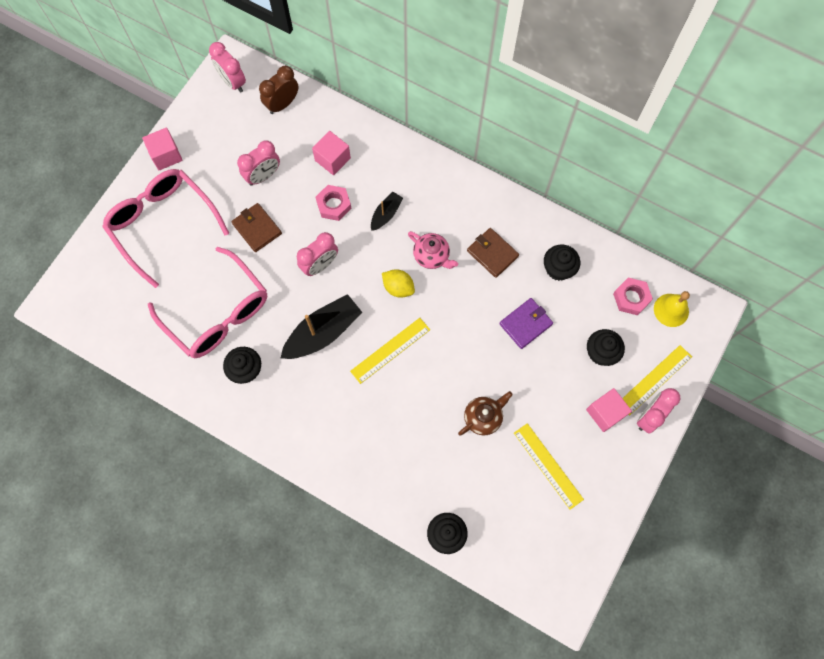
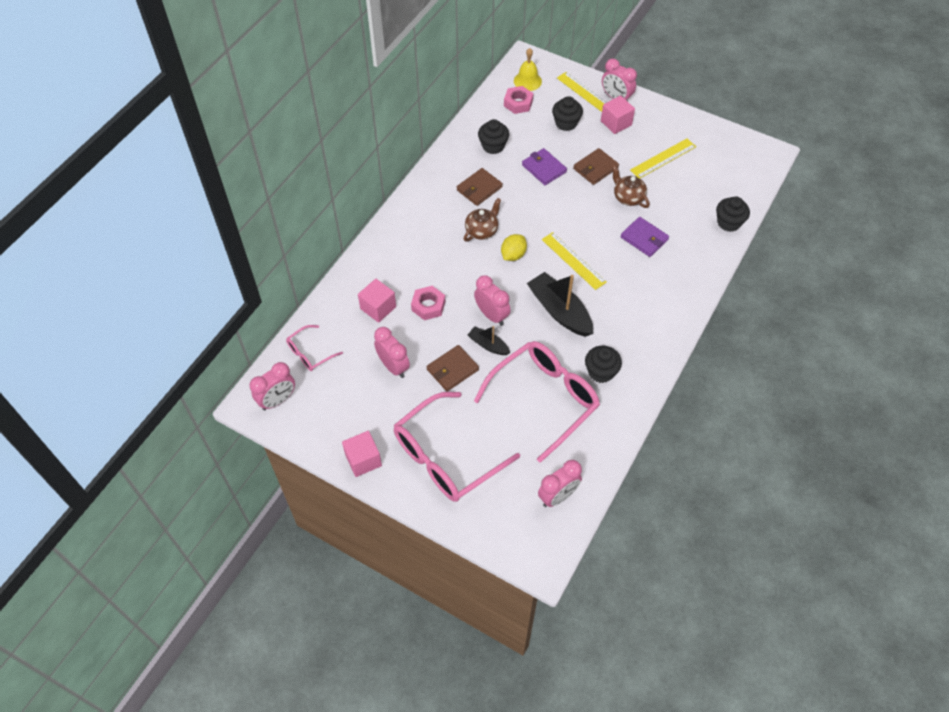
camera: 90 degrees left, 15 degrees down
(113, 321) = (558, 496): none -> pink clock
(282, 104) = (310, 353): brown clock -> pink glasses
(386, 214) = (439, 264): black boat -> black boat (488, 345)
(421, 430) = (644, 238): none -> purple wallet
(432, 256) = (482, 230): pink teapot -> brown teapot
(528, 383) = (595, 168): none -> brown wallet

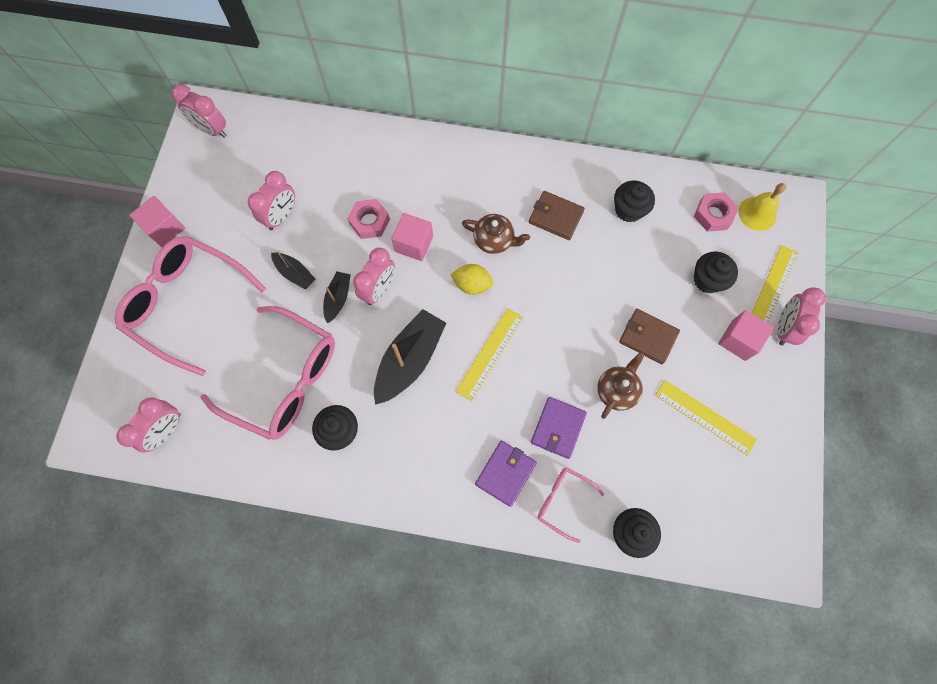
camera: 70 degrees right, 15 degrees up
(310, 353) = (274, 136): pink glasses -> pink glasses (563, 501)
(378, 308) = (350, 175): pink cube -> pink cube (414, 244)
(452, 369) = (295, 273): brown wallet -> black boat
(544, 168) = (619, 277): purple wallet -> purple wallet (505, 473)
(558, 496) = (166, 430): pink clock -> pink clock turned 90 degrees counterclockwise

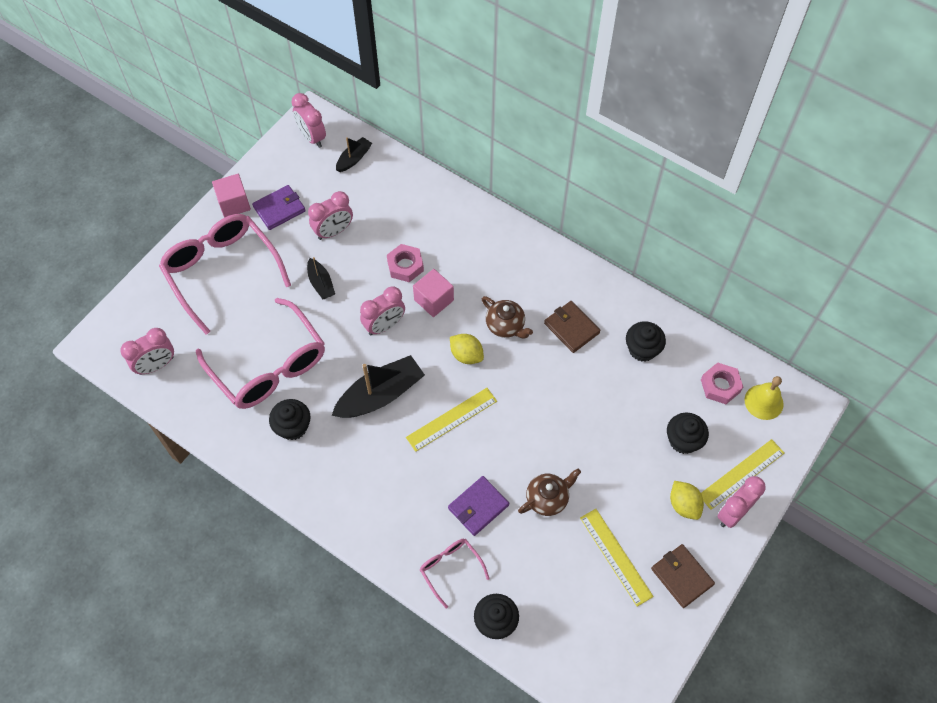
camera: 25 degrees right, 10 degrees down
(338, 298) = (346, 319): black boat -> black boat (354, 158)
(505, 473) = (413, 523): purple wallet -> purple wallet (279, 209)
(648, 337) = (600, 466): brown wallet -> brown wallet (682, 576)
(738, 340) = (684, 505): pink cube -> yellow lemon

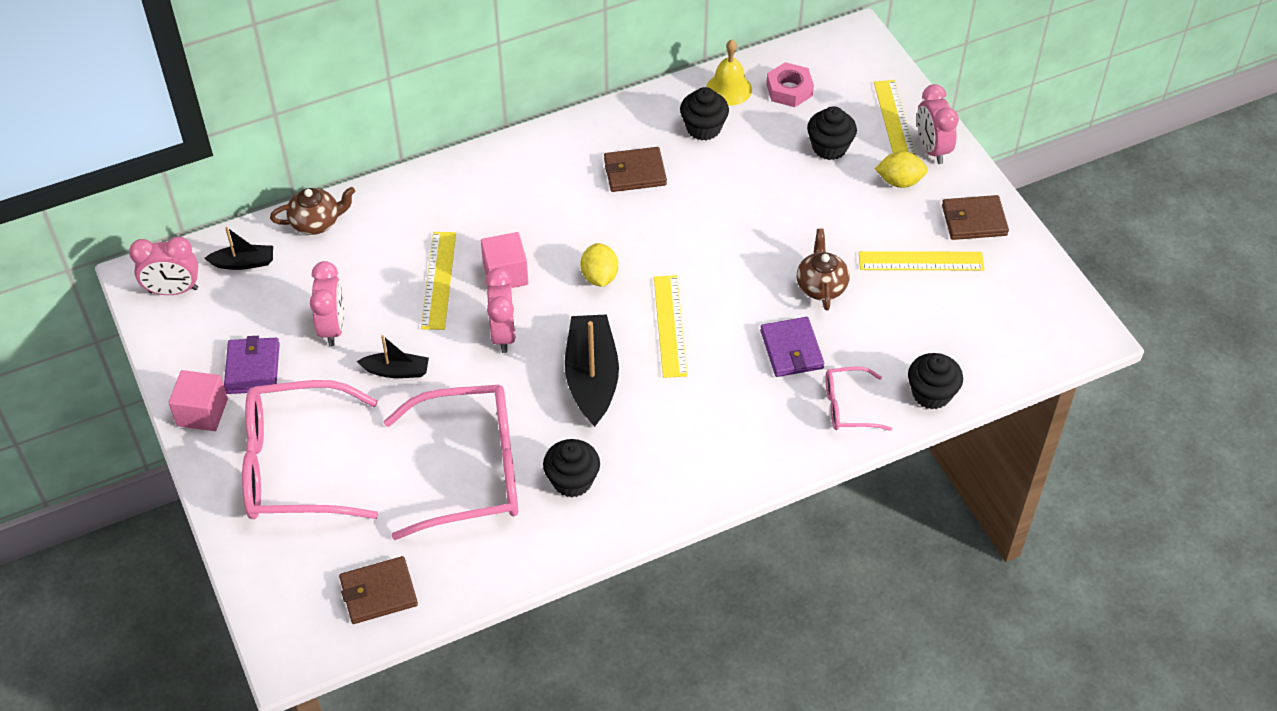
camera: 60 degrees left, 10 degrees down
(156, 365) = (378, 592): pink clock -> brown wallet
(354, 158) = (244, 263): black boat -> black boat turned 105 degrees clockwise
(405, 266) = (438, 280): pink nut -> yellow ruler
(466, 355) = (599, 277): yellow lemon -> yellow lemon turned 75 degrees counterclockwise
(505, 325) = (589, 226): brown teapot -> brown teapot (316, 222)
(764, 402) = (829, 67): yellow bell -> yellow bell (729, 89)

